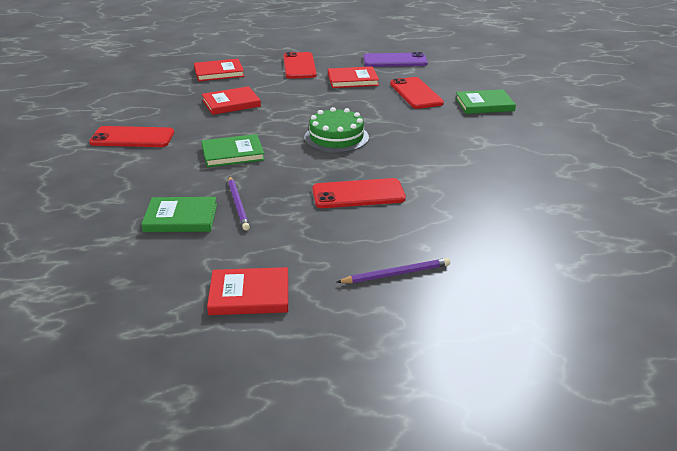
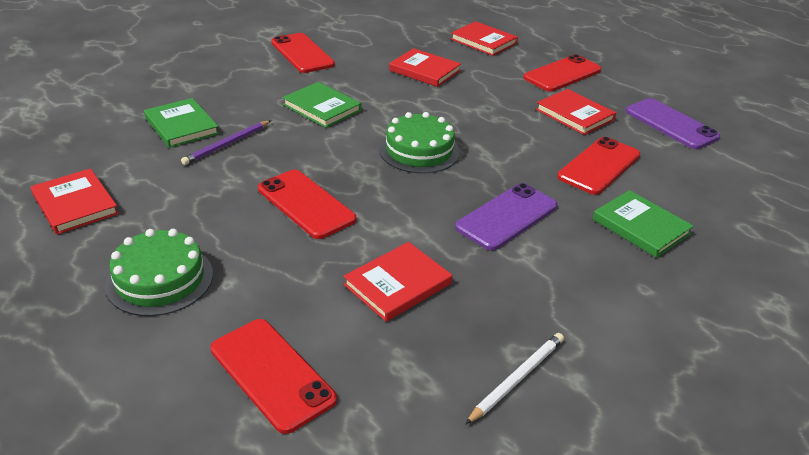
camera: 55 degrees right, 5 degrees up
(396, 274) = (160, 279): purple pencil -> green cake
(440, 135) = (507, 217): none -> purple phone
(477, 188) = (397, 284): none -> red book
(531, 253) = (271, 374): none -> red phone
(584, 179) = (517, 378): none -> white pencil

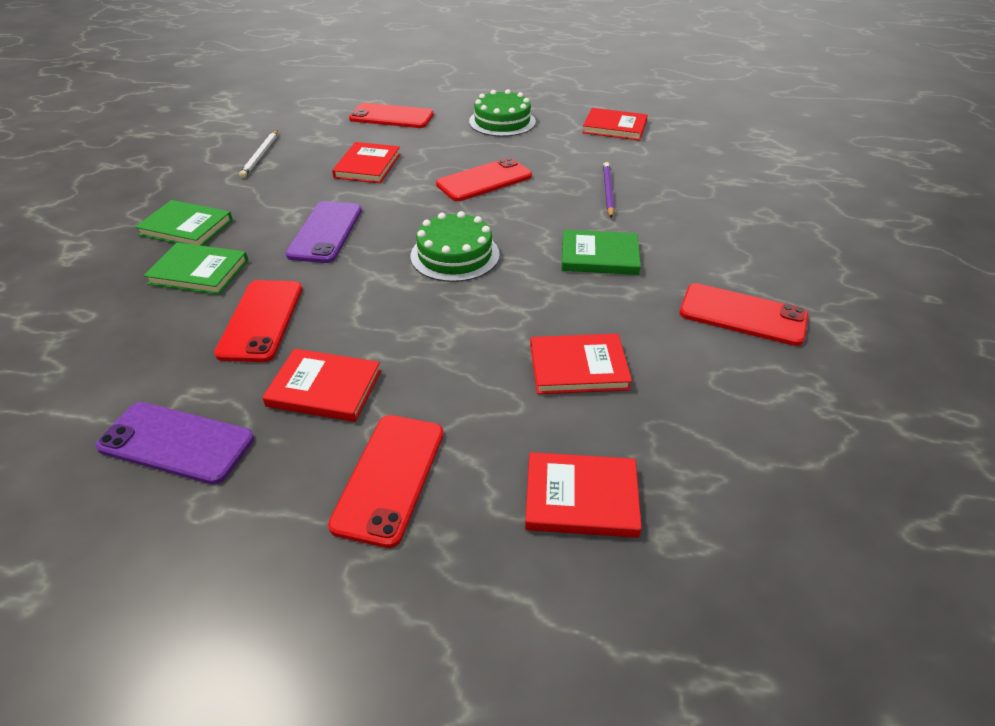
camera: 145 degrees right, 5 degrees up
(181, 126) = (666, 189): green book -> green book (186, 227)
(306, 204) = (484, 180): red phone -> red phone turned 45 degrees counterclockwise

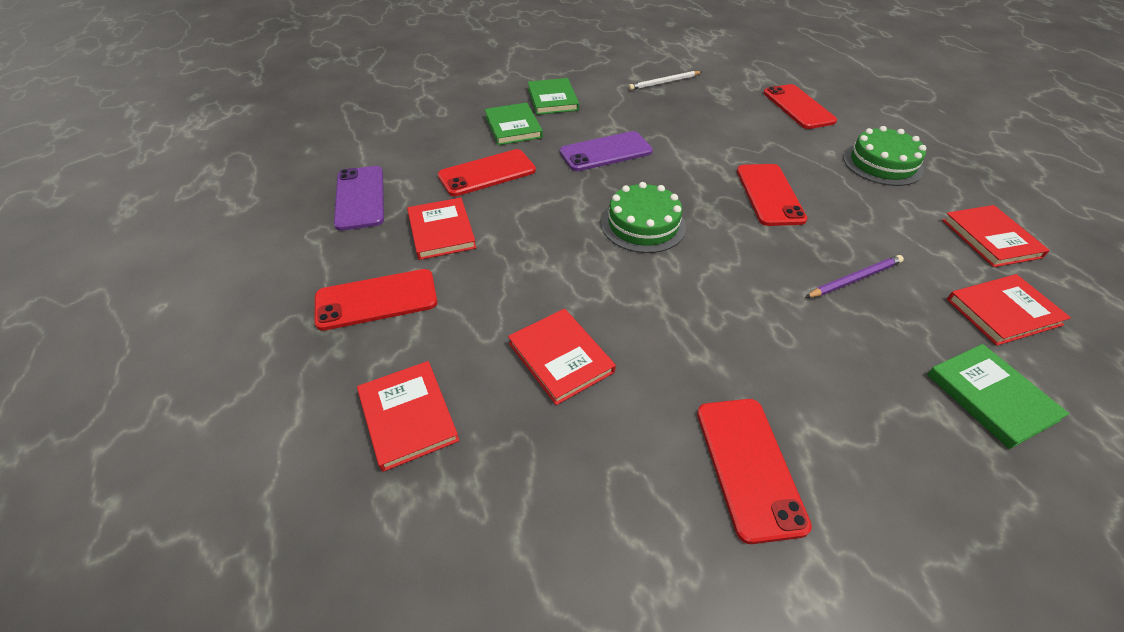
camera: 60 degrees right, 5 degrees up
(367, 166) = (711, 129): red book -> red book (1003, 312)
(484, 180) = (769, 195): red phone -> red phone turned 60 degrees clockwise
(599, 256) = (735, 313): green book -> green book (991, 397)

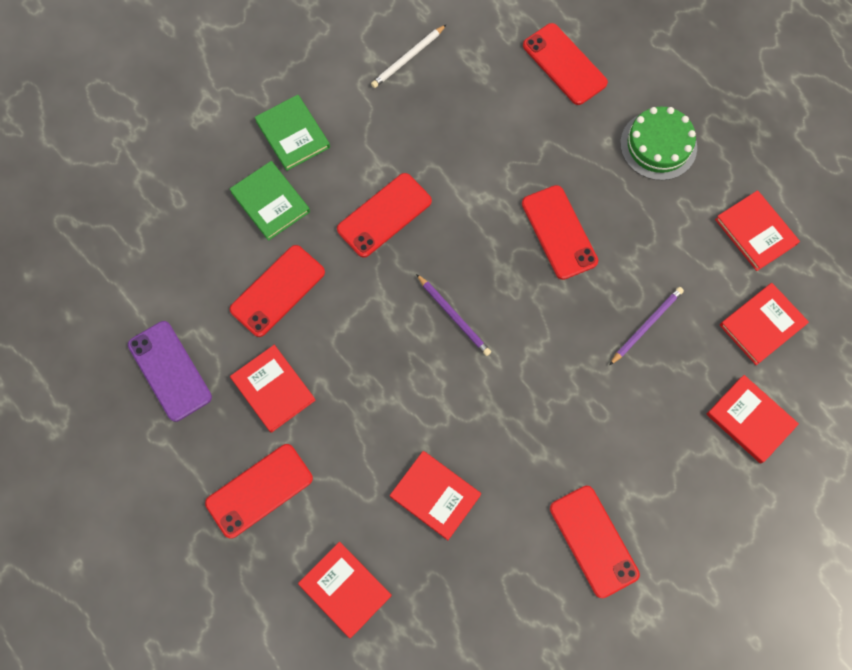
camera: 20 degrees left, 25 degrees up
(605, 152) = (384, 215): purple phone -> red phone
(643, 224) = (454, 316): green cake -> purple pencil
(991, 397) = (750, 420): green book -> red book

